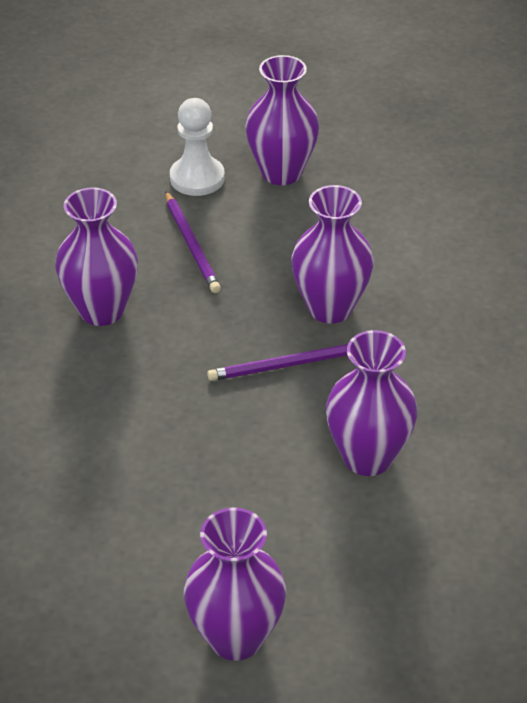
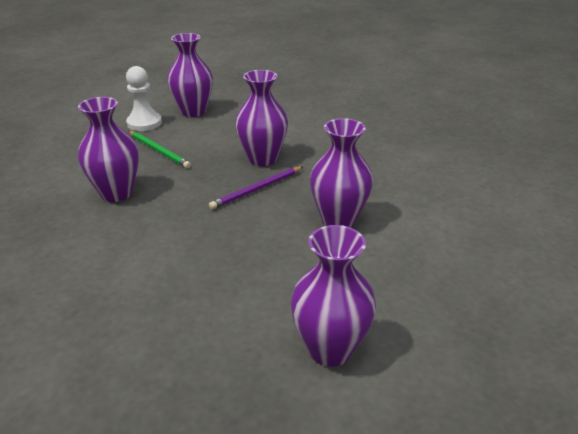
camera: 25 degrees left, 10 degrees down
(191, 245) = (159, 151): purple pencil -> green pencil

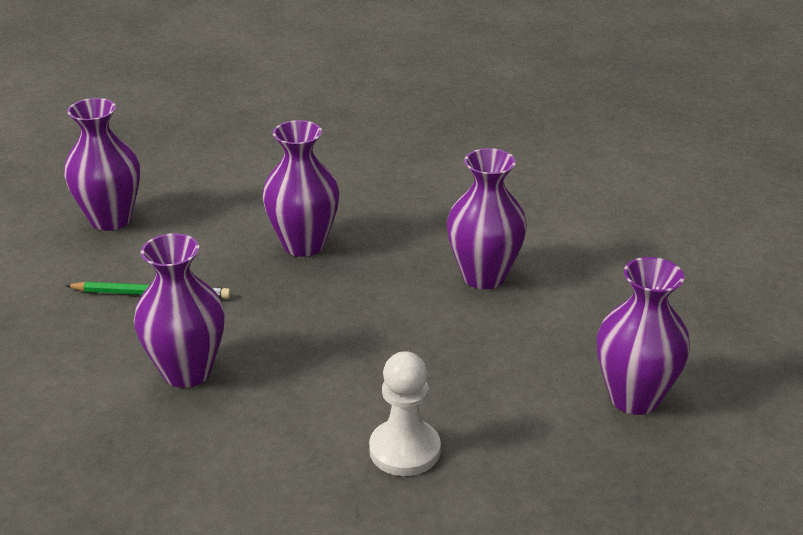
camera: 40 degrees left, 0 degrees up
(144, 123) = (64, 266): white pawn -> white pawn (404, 450)
(257, 189) = (352, 284): purple pencil -> none

